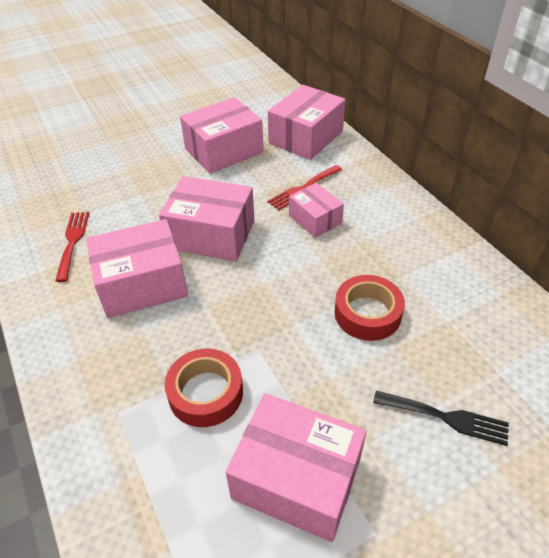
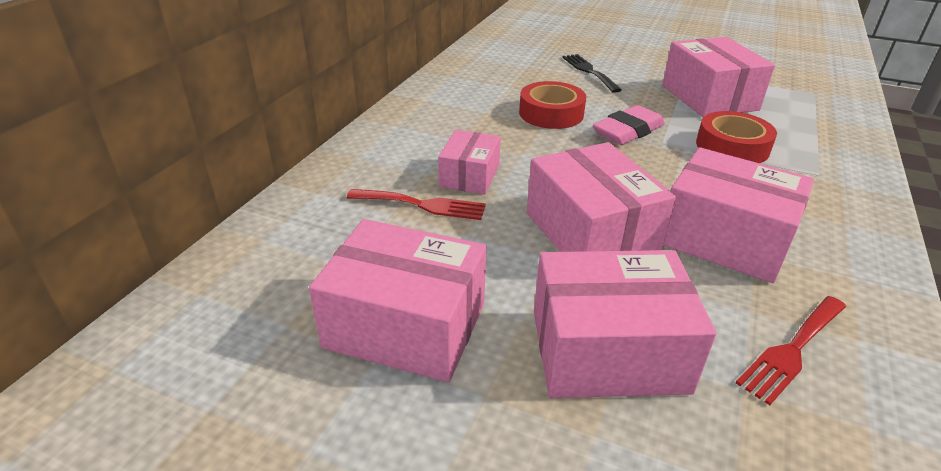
camera: 130 degrees left, 10 degrees down
(294, 341) = (628, 131): none -> pink eraser
(305, 137) = (286, 254): pink box -> pink box (608, 351)

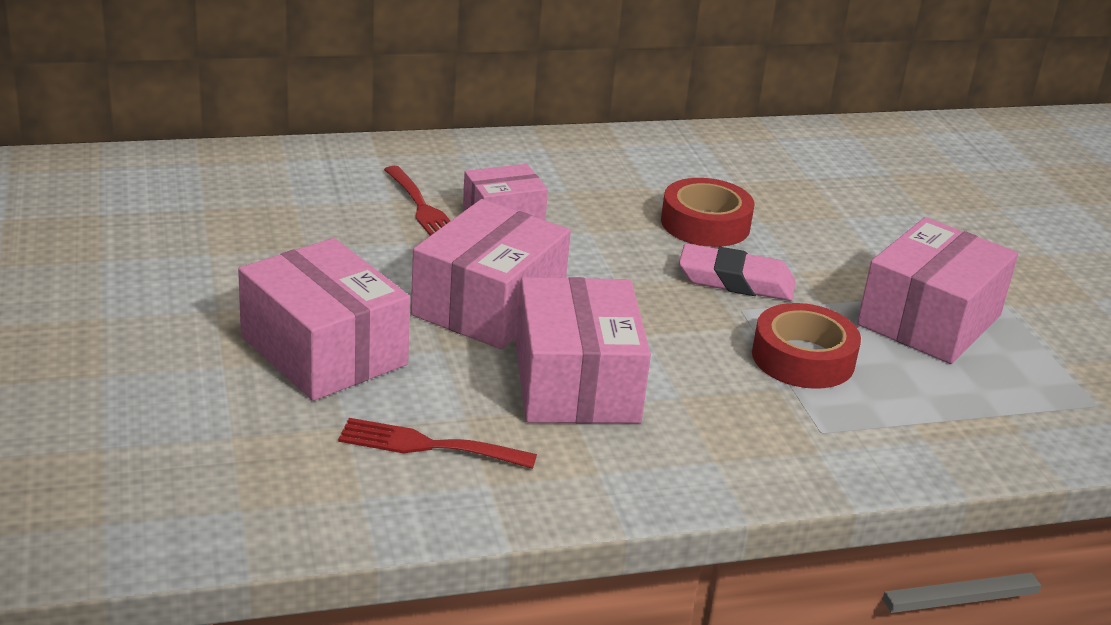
camera: 50 degrees right, 5 degrees down
(405, 325) = (255, 254): pink box -> none
(589, 71) = (866, 220): black fork -> none

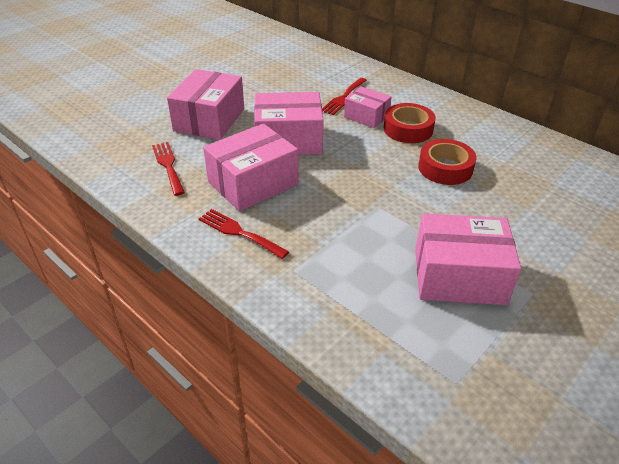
camera: 60 degrees right, 10 degrees up
(694, 443) = (239, 232): none -> red fork
(736, 281) = (402, 196): pink eraser -> none
(803, 358) = (356, 242): red tape -> red tape (408, 129)

